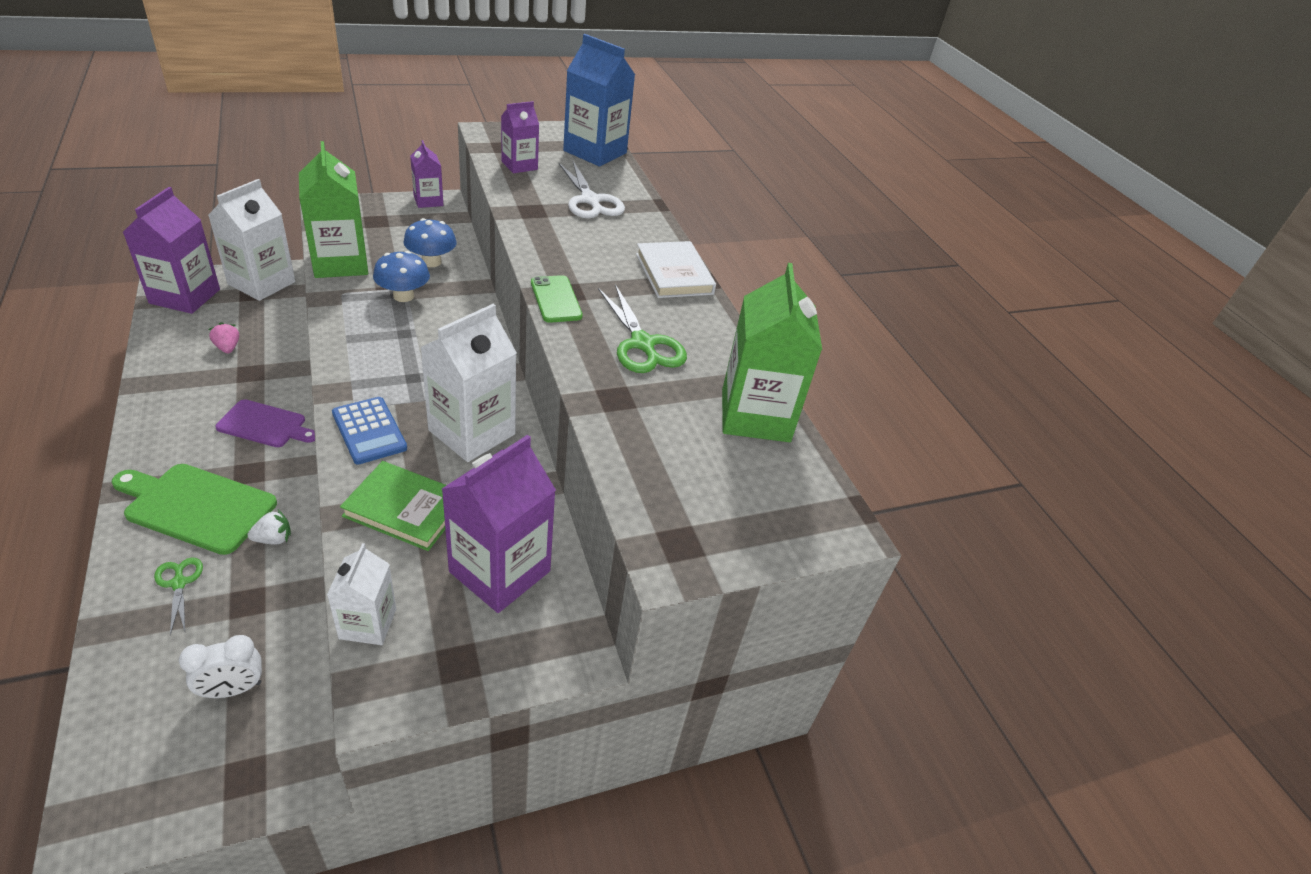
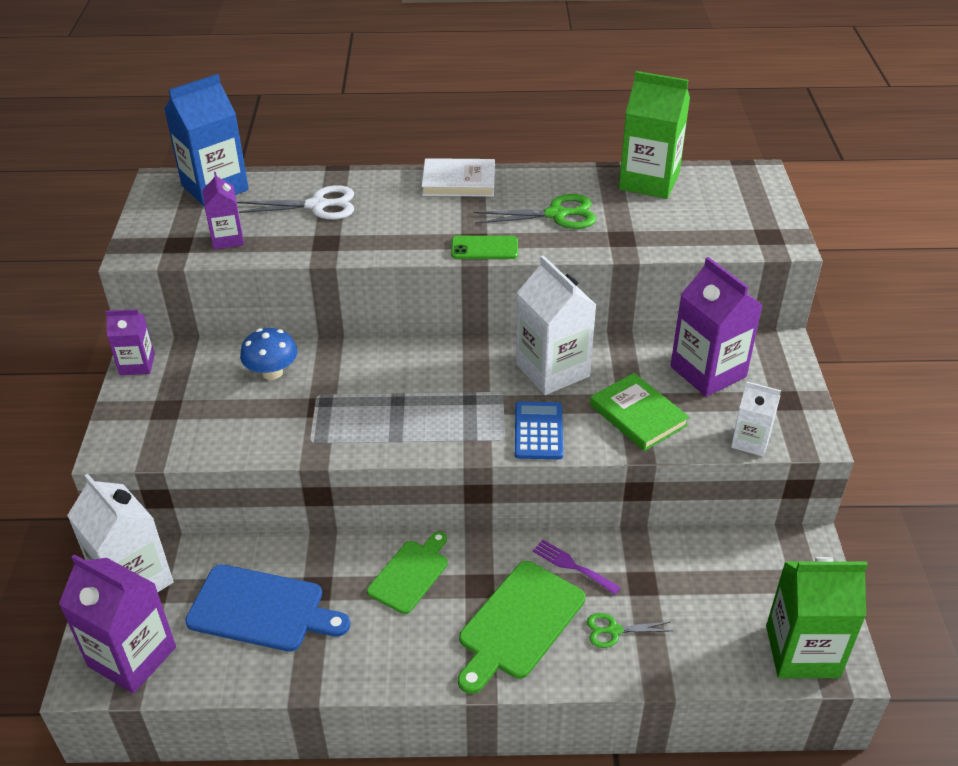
camera: 65 degrees left, 0 degrees up
(228, 348) = (261, 609): pink strawberry -> blue cutting board
(233, 689) = (729, 589): white clock -> none
(265, 425) = (410, 574): purple cutting board -> green cutting board
(273, 539) = (572, 566): white strawberry -> purple fork
(340, 263) = (249, 441): green carton -> green carton (802, 651)
(369, 431) = (538, 431): blue calculator -> blue calculator turned 75 degrees counterclockwise
(403, 296) = (331, 397): blue mushroom -> none
(405, 509) = (638, 415): green book -> green book turned 75 degrees counterclockwise

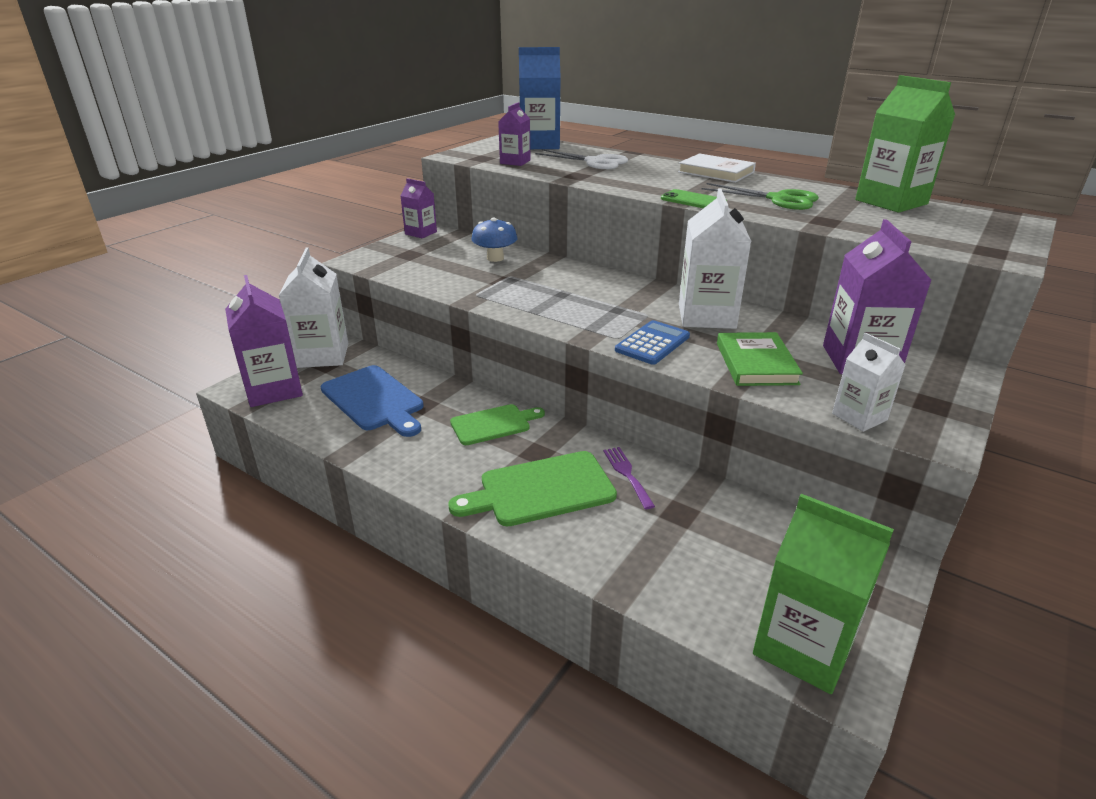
camera: 35 degrees right, 10 degrees down
(614, 630) = (618, 533): green scissors -> none

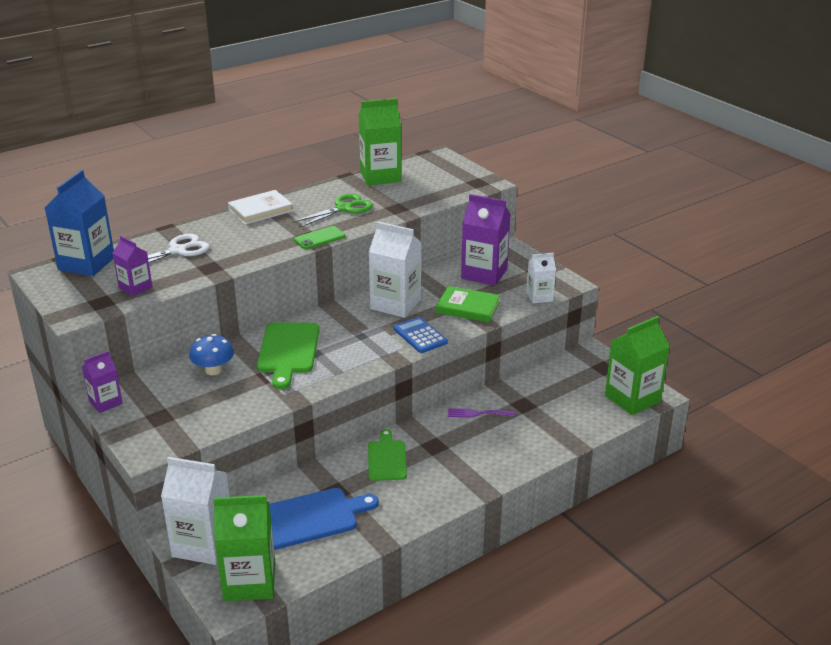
camera: 70 degrees left, 0 degrees up
(274, 389) = (249, 581): purple carton -> green carton
(541, 490) = (476, 453): green cutting board -> green cutting board (288, 351)

